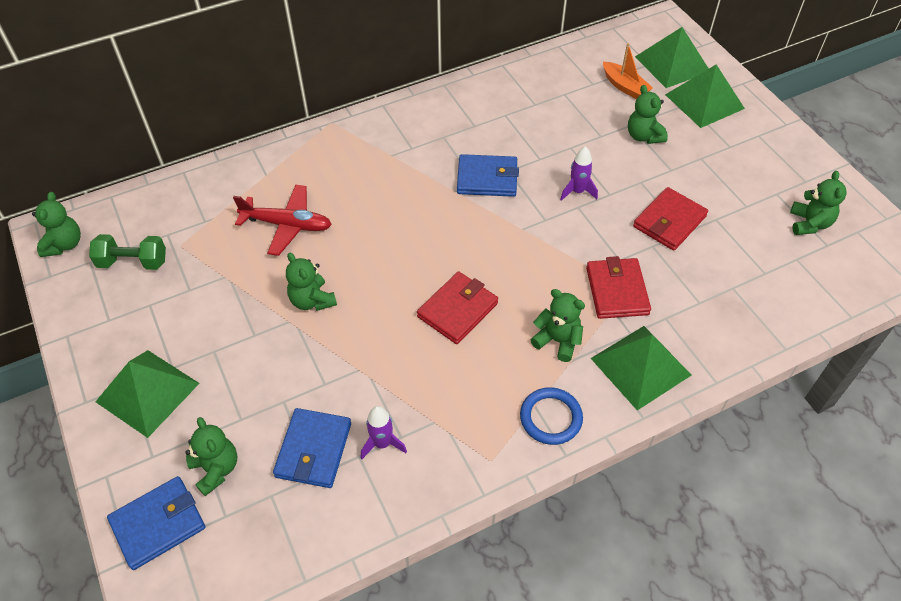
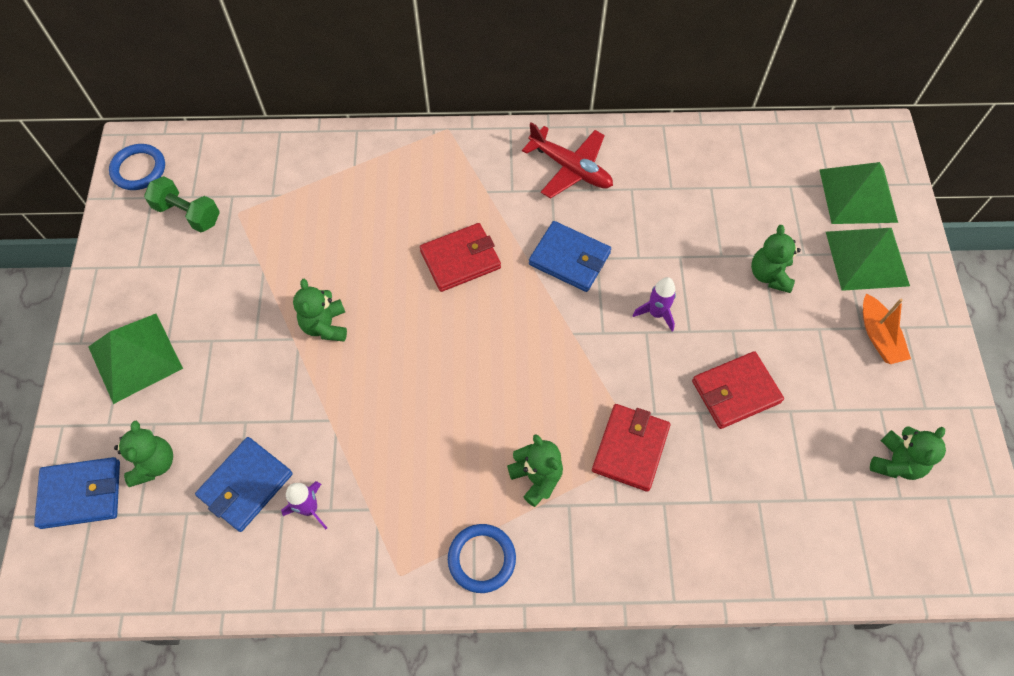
camera: 25 degrees right, 10 degrees up
(64, 244) = (139, 169): green teddy bear -> blue ring
(287, 225) = (345, 231): red plane -> red plane (571, 168)
(457, 310) = (456, 398): red wallet -> red wallet (460, 259)
(624, 86) = (784, 204): orange boat -> orange boat (878, 336)
(641, 366) = (605, 546): green pyramid -> none

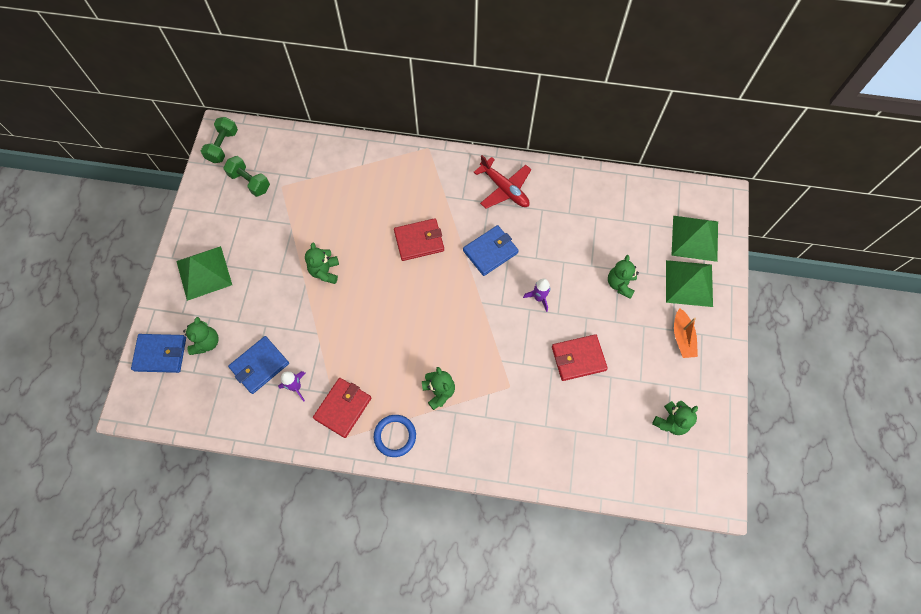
camera: 10 degrees right, 5 degrees up
(139, 169) = (223, 146): blue ring -> green dumbbell
(569, 258) = (490, 251): blue wallet -> blue wallet turned 75 degrees counterclockwise
(630, 448) = (502, 383): red wallet -> red wallet (343, 408)

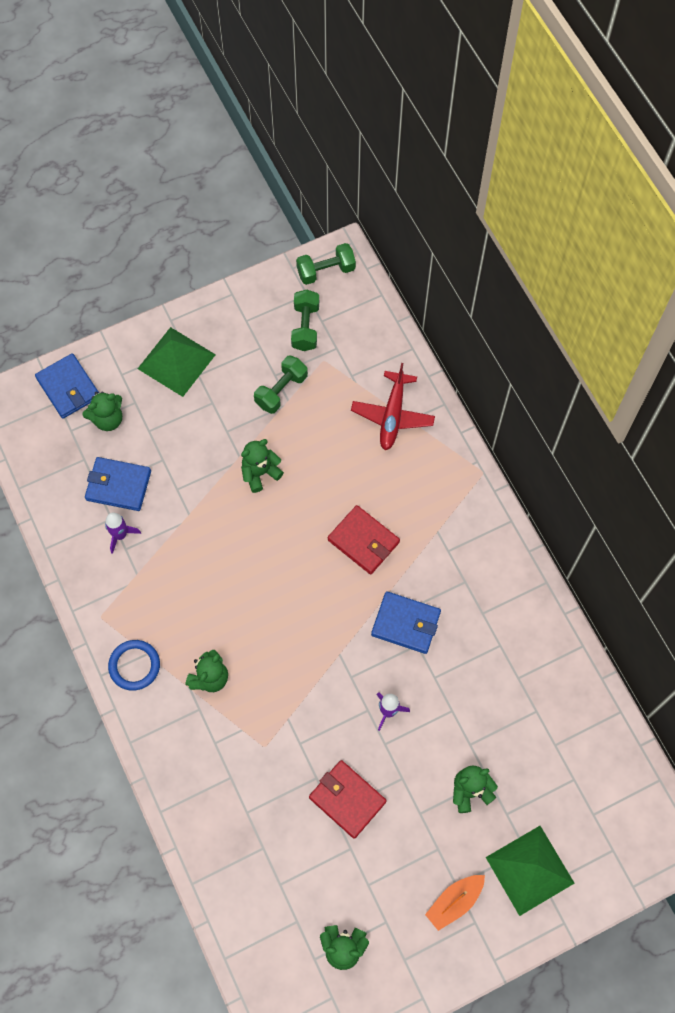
camera: 55 degrees right, 0 degrees up
(280, 223) = (281, 390): none -> green dumbbell
(343, 408) = (129, 595): red wallet -> none
(504, 189) = (495, 588): red plane -> red plane (392, 415)
(694, 238) = (595, 842): green pyramid -> none

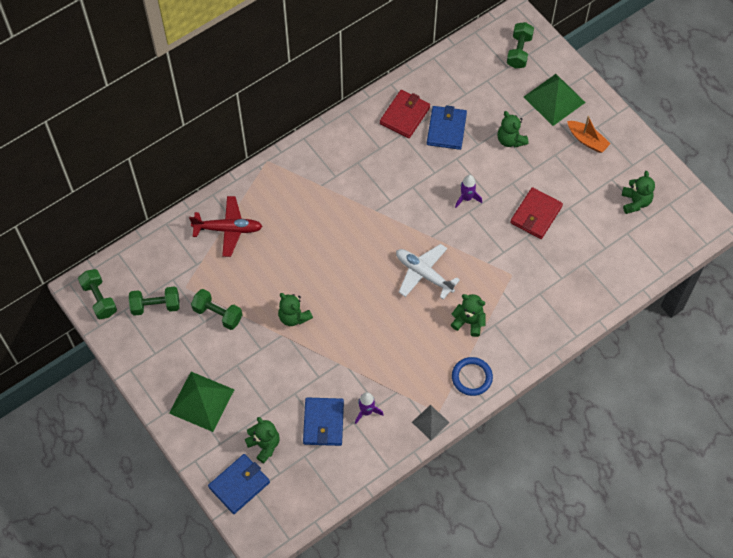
camera: 100 degrees left, 5 degrees down
(89, 605) = (430, 422): none -> grey pyramid
(287, 634) = (423, 274): none -> white plane
(363, 541) = (338, 234): red wallet -> red wallet (404, 115)
(406, 623) = (398, 196): blue wallet -> blue wallet (446, 129)
(618, 837) = (519, 51): none -> green dumbbell

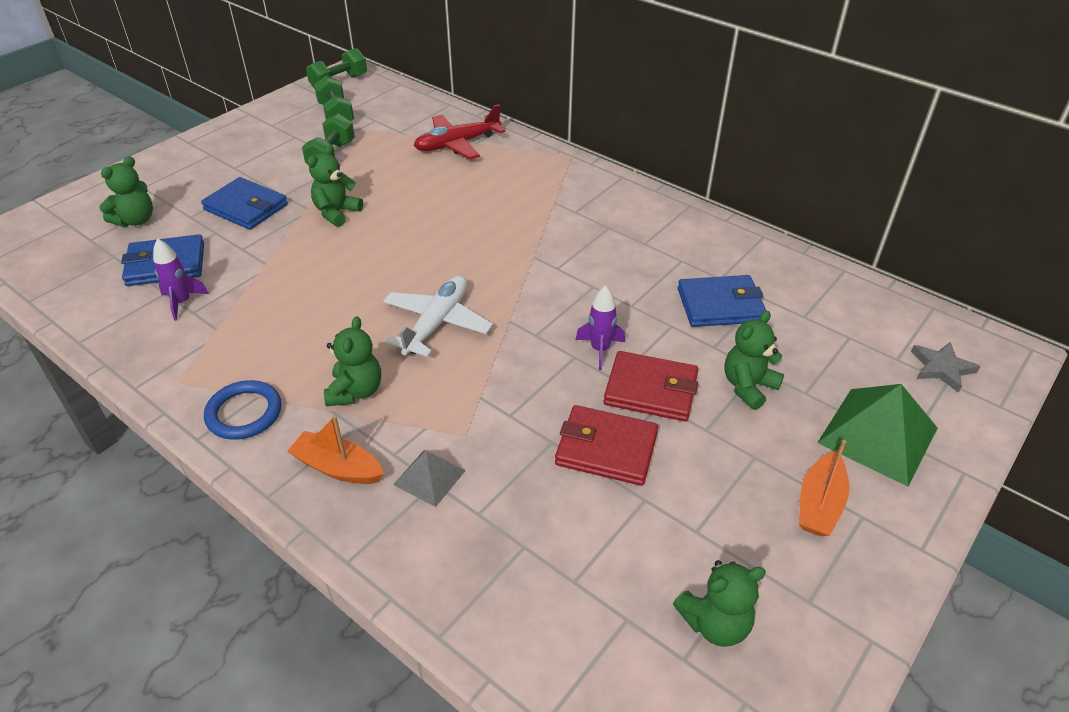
camera: 75 degrees right, 20 degrees down
(202, 401) = (205, 165): green pyramid -> none
(228, 229) = (457, 144): red plane -> red plane turned 75 degrees clockwise
(239, 484) = (79, 210): blue wallet -> blue wallet (246, 207)
(404, 115) = (717, 258): red wallet -> red wallet (651, 390)
(430, 422) = (158, 375): grey pyramid -> grey pyramid (429, 477)
(519, 51) = (941, 368): green dumbbell -> grey star
(520, 335) = (338, 467): none -> orange boat

